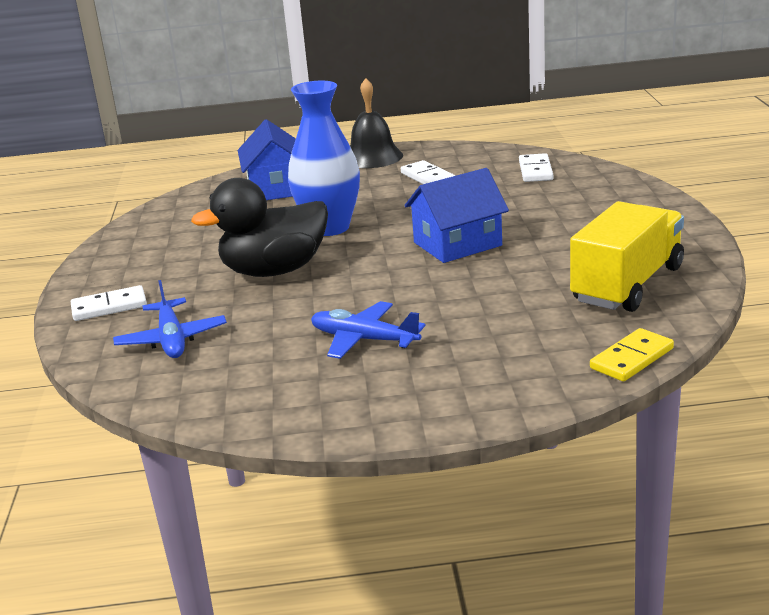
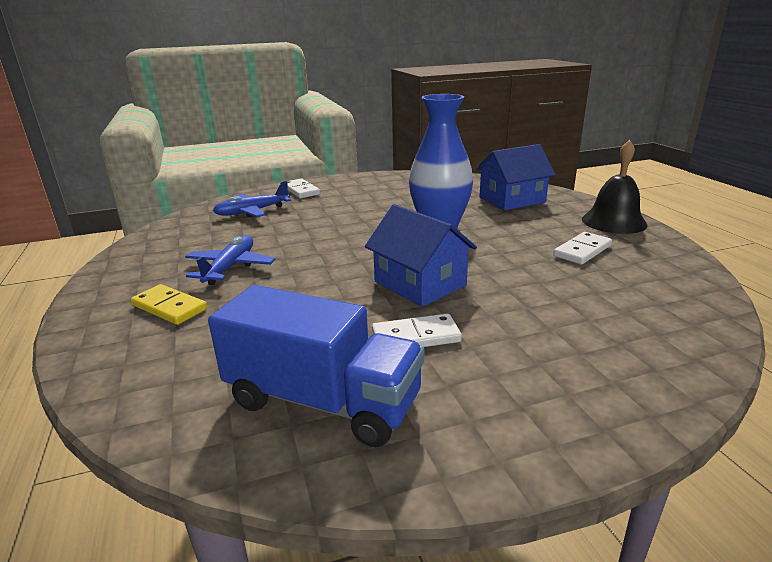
camera: 75 degrees right, 0 degrees up
(274, 271) = (354, 222): black duck -> none
(535, 171) = (656, 307): white domino -> white domino (415, 337)
(627, 284) = (323, 401): yellow truck -> blue truck
(632, 359) = (130, 413): yellow domino -> yellow domino (169, 307)

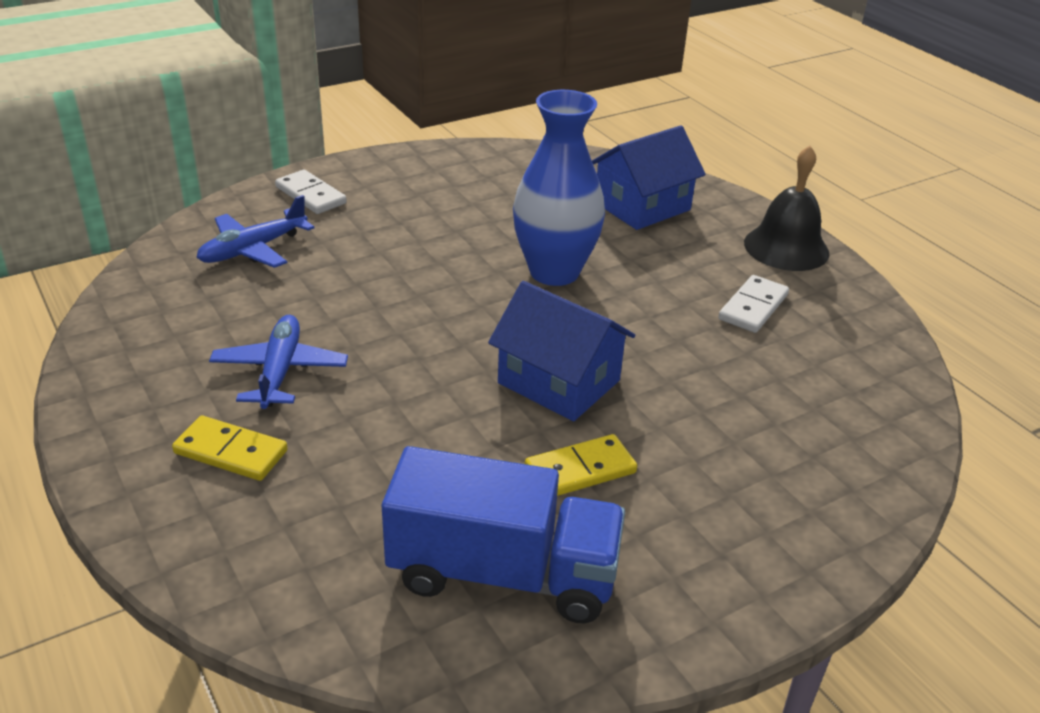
camera: 15 degrees left, 10 degrees up
(415, 337) = (580, 470): white domino -> yellow domino

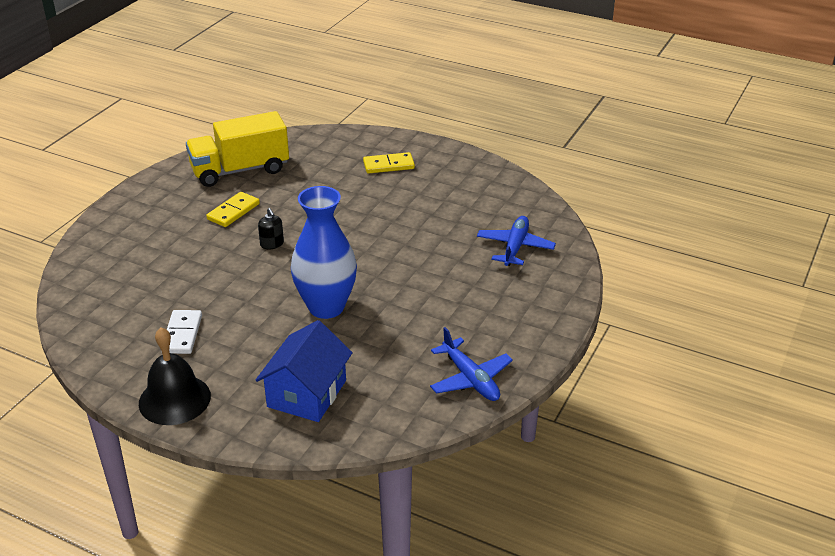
camera: 150 degrees right, 0 degrees up
(280, 371) = (411, 198): blue plane -> blue plane (470, 379)
(310, 195) = (540, 297): white domino -> none
(503, 573) = (240, 170): blue truck -> yellow truck
(558, 382) = (272, 244): blue house -> black soap dispenser

